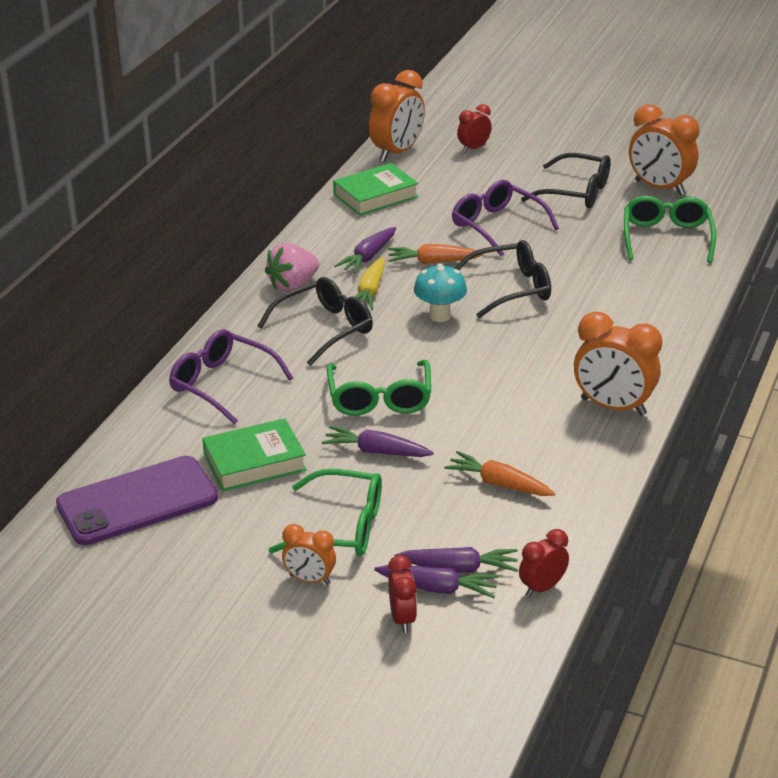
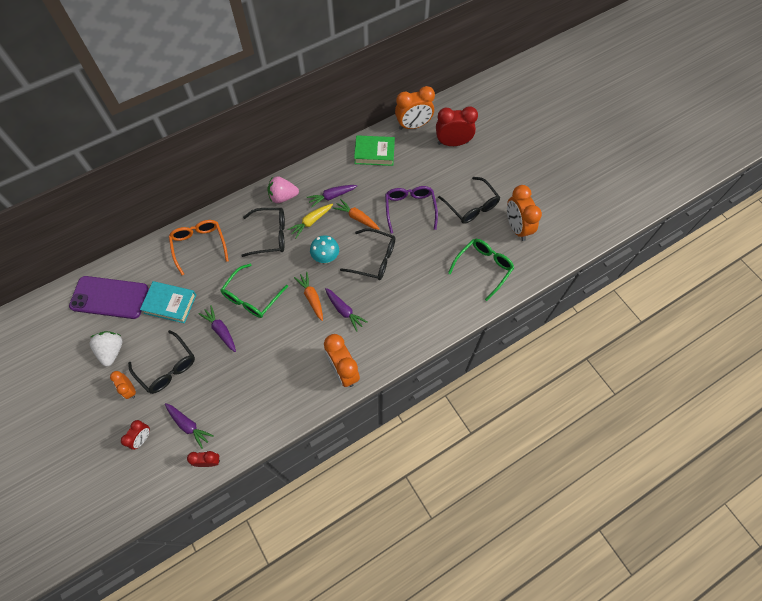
camera: 35 degrees right, 30 degrees up
(220, 554) = (112, 351): none -> white strawberry
(223, 384) = (199, 246): purple glasses -> orange glasses
(254, 462) = (170, 304): green book -> turquoise book
(340, 527) = (167, 367): green glasses -> black glasses
(438, 588) = (170, 431): purple carrot -> purple carrot (344, 311)
(473, 148) = (453, 143): red clock -> red clock, size x1.81
(498, 483) = (250, 386): orange carrot -> orange carrot (311, 297)

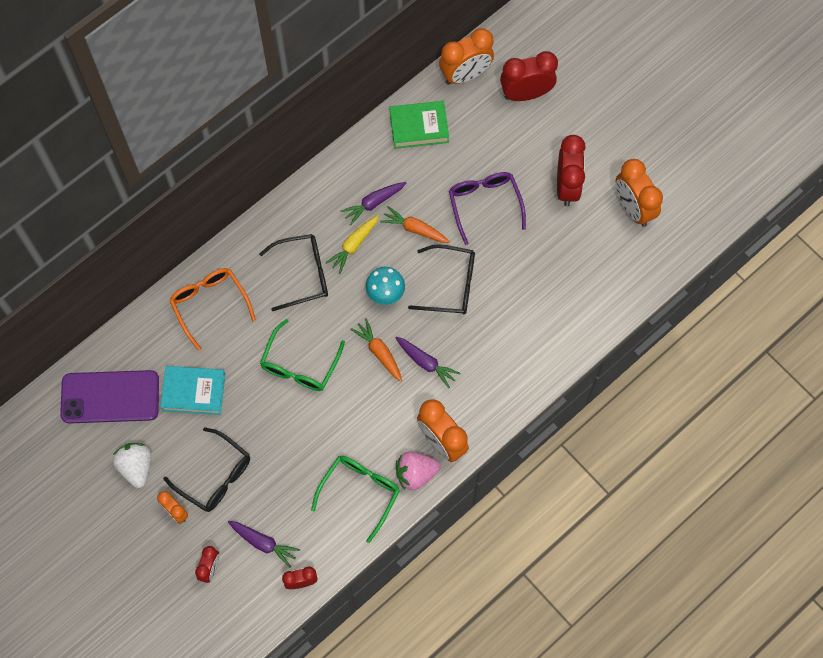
camera: 10 degrees left, 5 degrees up
(221, 330) = (271, 416): purple carrot -> none
(283, 197) = (306, 214): pink strawberry -> pink strawberry (415, 474)
(471, 206) = (567, 186): black glasses -> red clock
(483, 268) = (597, 274): green glasses -> green glasses (359, 493)

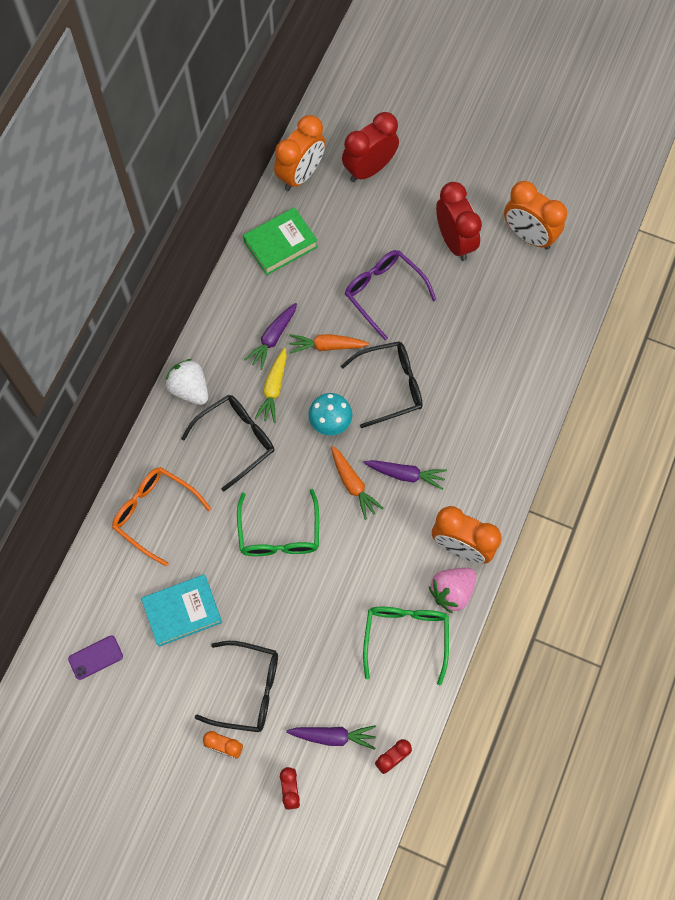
camera: 25 degrees left, 0 degrees up
(110, 397) = (95, 657): purple phone -> purple phone, size x0.45
(136, 467) = (159, 718): white strawberry -> white strawberry (189, 389)
(379, 352) = (353, 485): orange carrot -> orange carrot turned 150 degrees counterclockwise

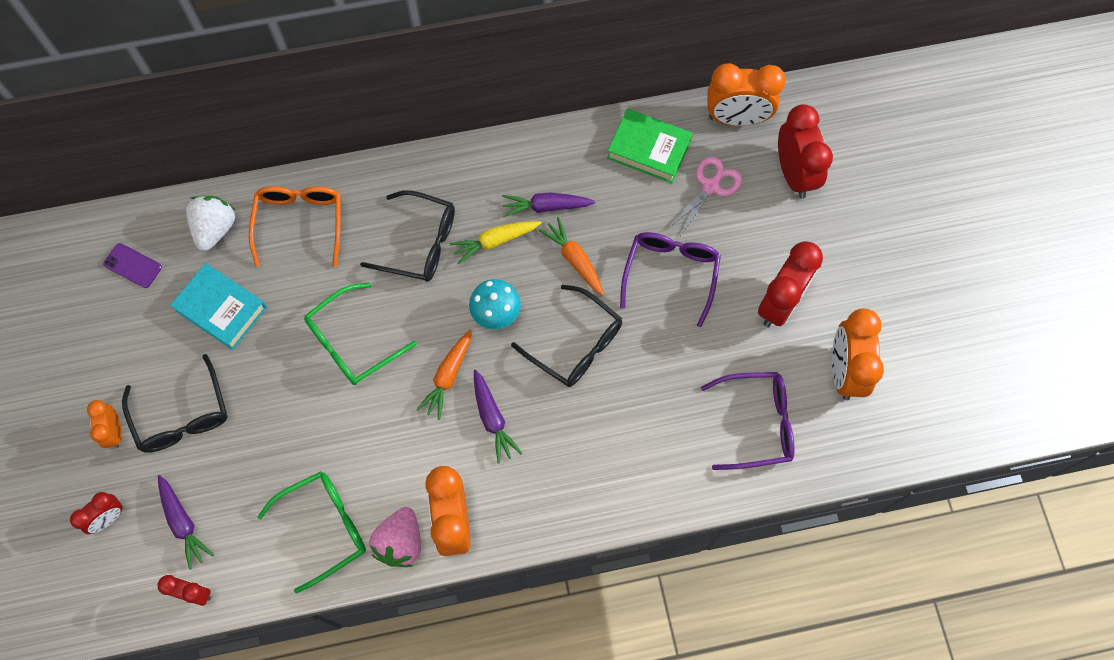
camera: 55 degrees right, 0 degrees up
(189, 389) = (442, 170): white strawberry -> white strawberry (215, 229)
(339, 225) = (710, 187): none -> pink scissors
(369, 169) = (794, 174): red clock -> red clock turned 60 degrees clockwise
(452, 591) = (400, 542): pink strawberry -> pink strawberry turned 90 degrees counterclockwise
(526, 312) = (755, 423): none -> purple glasses

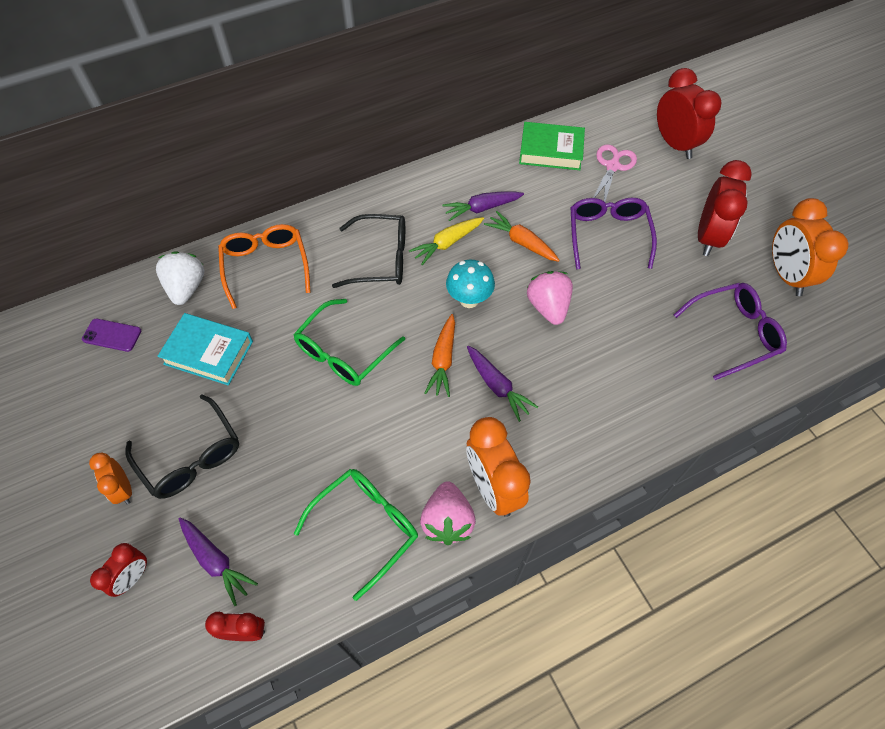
camera: 15 degrees left, 10 degrees down
(575, 344) = (548, 307): black glasses -> pink strawberry
(736, 118) = (611, 116): orange clock -> none

